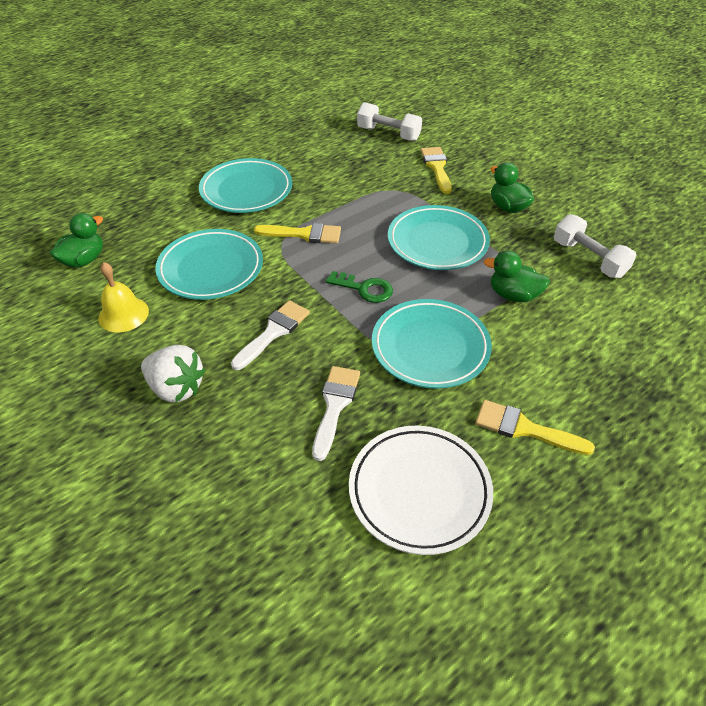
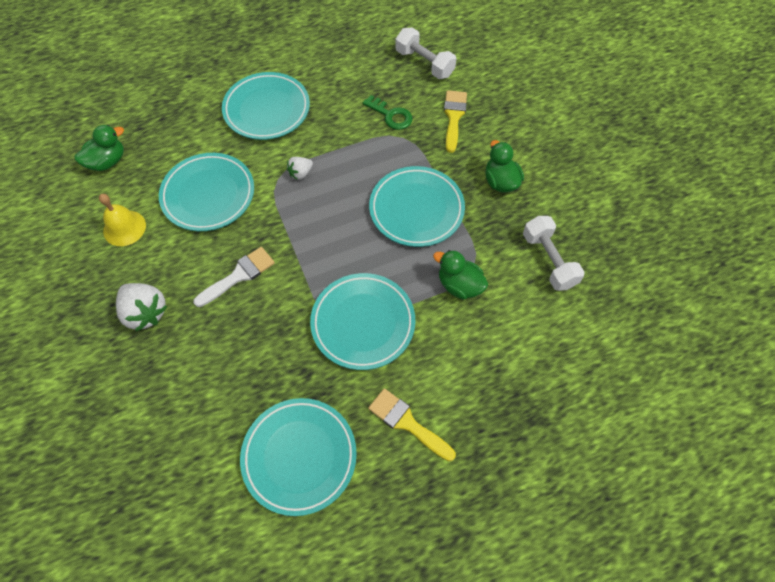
camera: 15 degrees right, 15 degrees up
(304, 234) = (300, 173): yellow brush -> white strawberry
(335, 405) = (263, 361): white brush -> none
(365, 289) = (331, 247): green key -> green key (391, 115)
(419, 491) = (299, 456): white plate -> turquoise plate

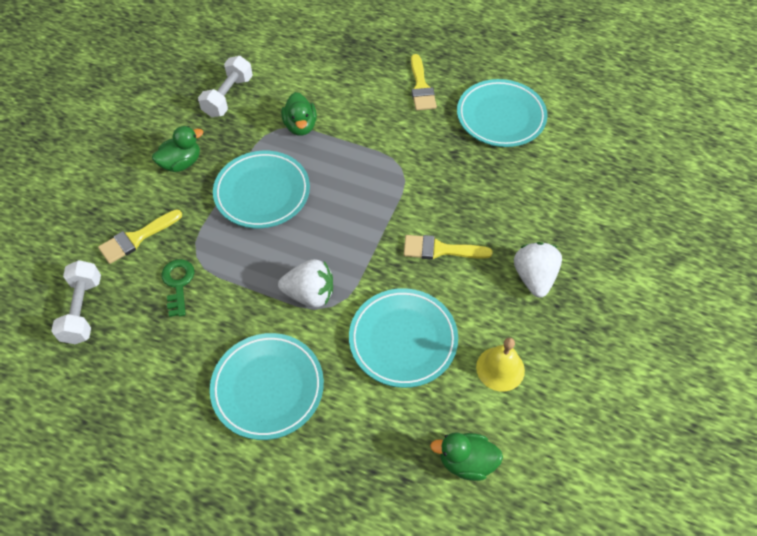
camera: 135 degrees left, 5 degrees down
(239, 275) = (440, 249): white brush -> yellow brush
(300, 173) = (310, 294): white strawberry -> white strawberry, size x1.80
(363, 323) = (387, 153): turquoise plate -> none
(500, 182) = (181, 163): green duck -> green duck turned 150 degrees counterclockwise

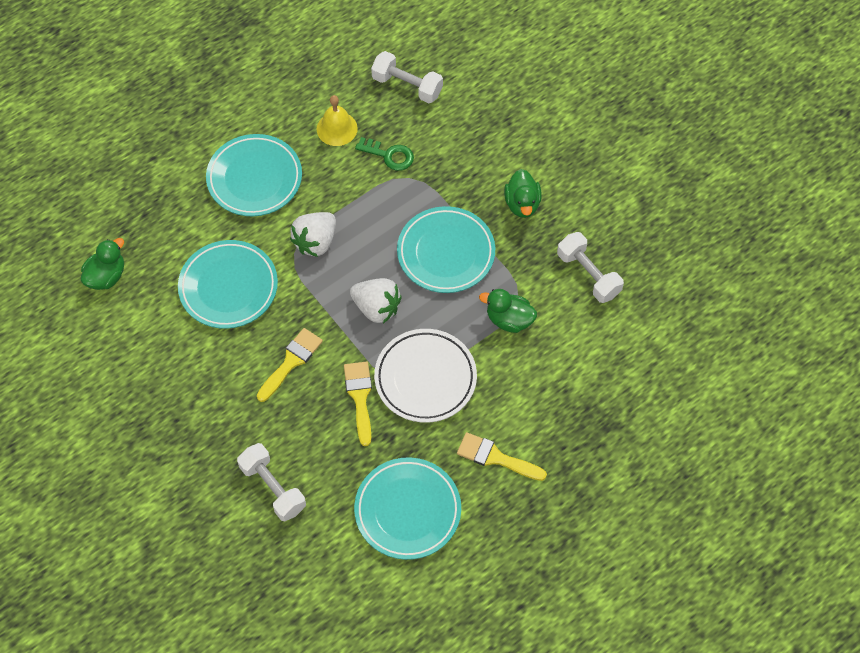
camera: 120 degrees right, 5 degrees up
(136, 238) = (456, 142): yellow brush -> yellow brush (360, 397)
(388, 154) = (425, 378): none -> white plate
(500, 368) = (155, 342): yellow bell -> yellow bell (337, 128)
(534, 277) = (213, 419): white strawberry -> white strawberry (376, 308)
(553, 204) = (273, 488): none -> white dumbbell

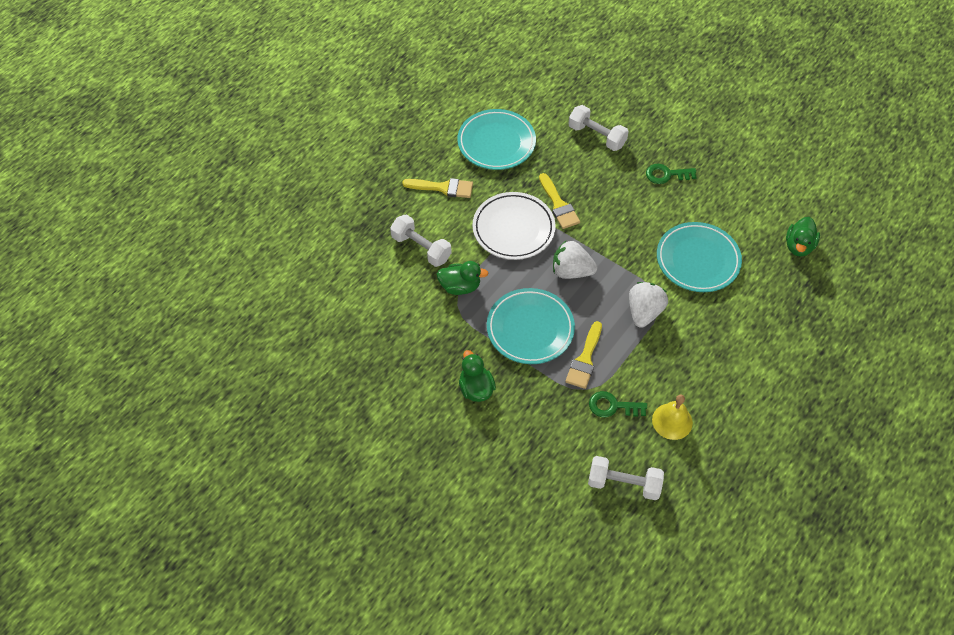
camera: 165 degrees right, 5 degrees down
(210, 407) = (666, 174): none -> green key
(254, 178) = (723, 355): turquoise plate -> none
(291, 362) = (621, 217): yellow brush -> yellow brush (585, 359)
(588, 275) = (402, 338): white dumbbell -> white dumbbell (421, 248)

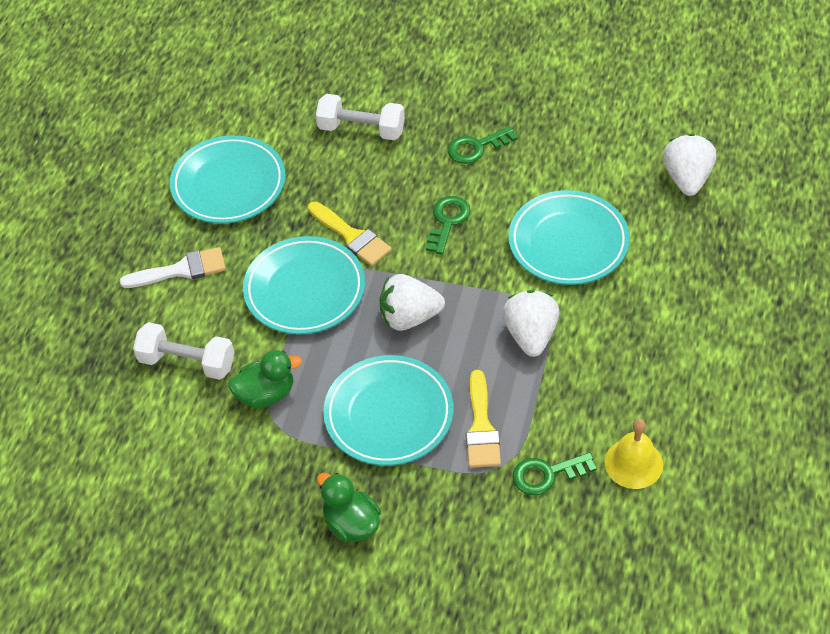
camera: 20 degrees left, 5 degrees down
(443, 188) = (181, 270): yellow brush -> white brush
(513, 229) = (304, 290): white plate -> turquoise plate
(624, 484) = (610, 571): white dumbbell -> none
(625, 217) = (447, 221): none -> green key
(798, 246) = (687, 179): green duck -> white strawberry

